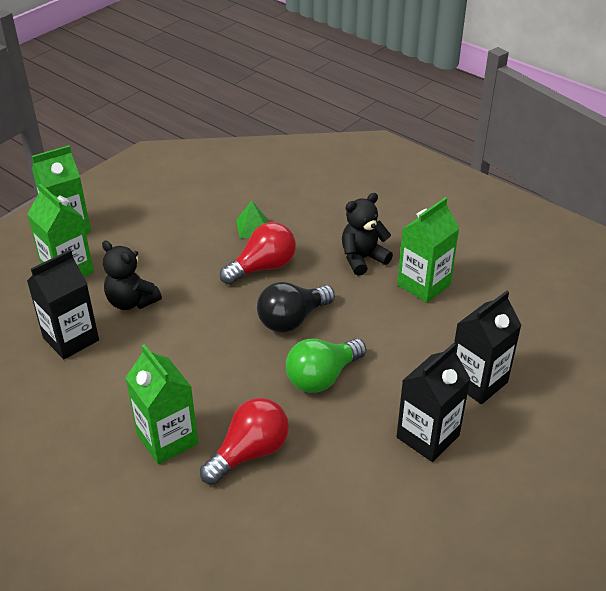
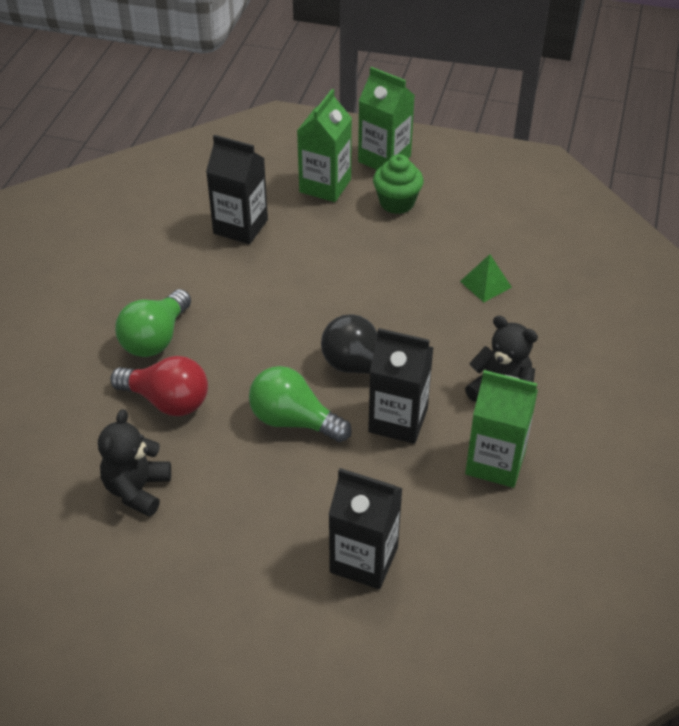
camera: 65 degrees right, 5 degrees up
(126, 239) = (397, 203): none -> green cupcake
(131, 301) = (312, 243): black teddy bear -> black teddy bear (137, 489)
(167, 439) = (155, 338): green carton -> green light bulb
(263, 267) = (427, 316): red light bulb -> none
(427, 436) = (256, 536): black carton -> black carton (398, 420)

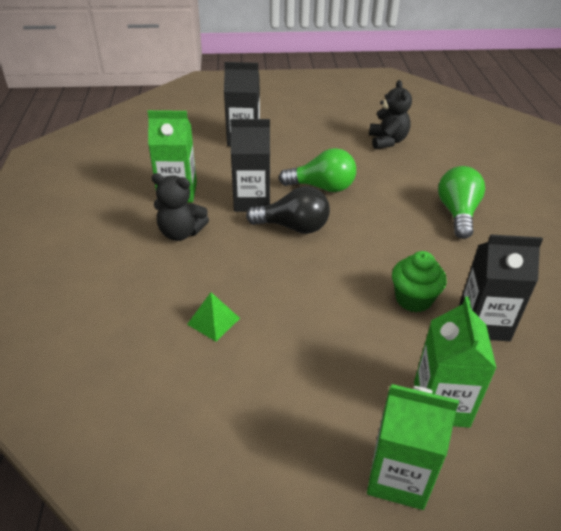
camera: 160 degrees right, 5 degrees down
(167, 401) = (411, 181): red light bulb -> none
(397, 203) = (345, 401): green cupcake -> green cupcake (413, 299)

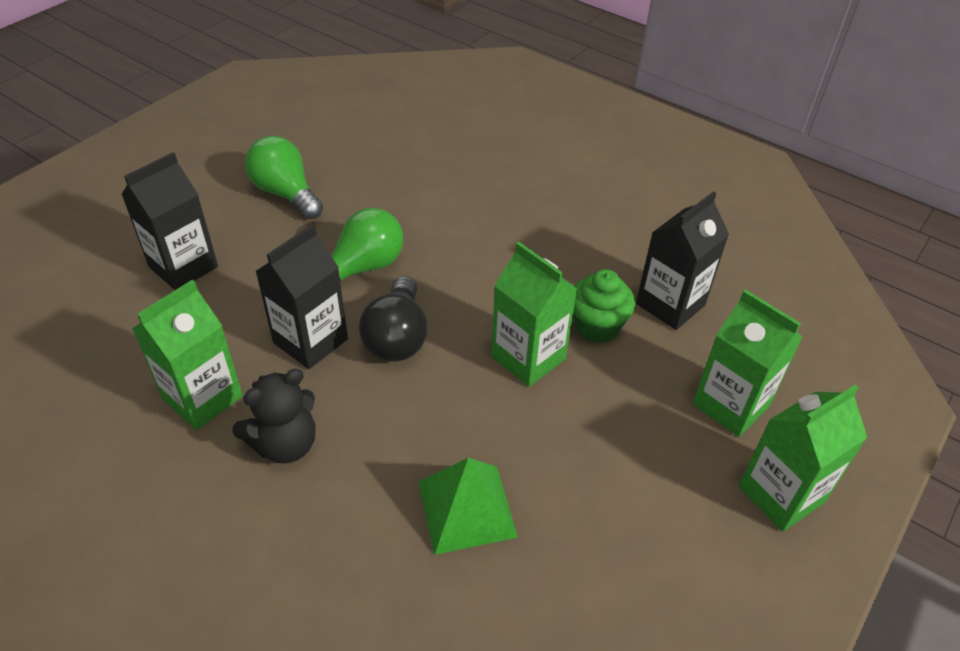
camera: 50 degrees left, 5 degrees up
(213, 321) = (466, 508): green pyramid -> green pyramid, size x1.57
(293, 227) = (397, 337): black light bulb -> black light bulb turned 135 degrees clockwise
(347, 284) = (528, 358): none -> green carton
(387, 141) = (354, 164): black teddy bear -> none
(457, 213) = (521, 207): green light bulb -> green light bulb (285, 193)

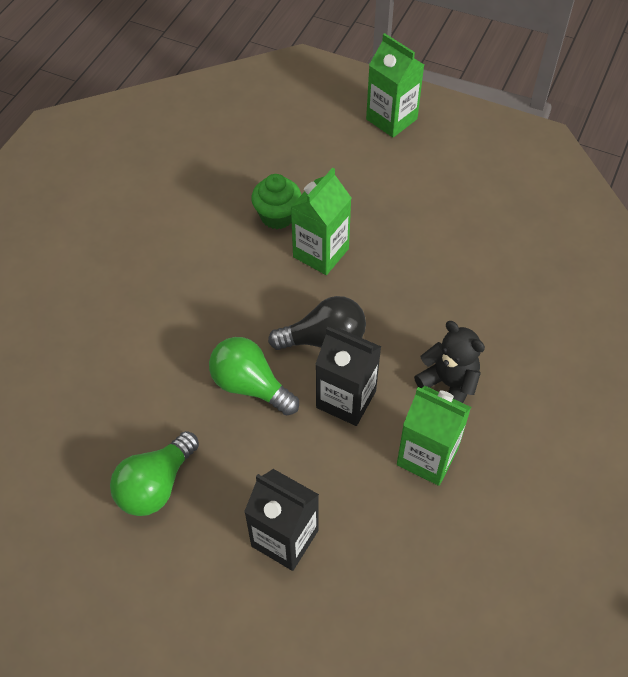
camera: 100 degrees left, 10 degrees up
(466, 508) = (459, 266): green pyramid -> none
(670, 304) = (242, 176): black carton -> none
(730, 405) = (330, 141): green carton -> none

